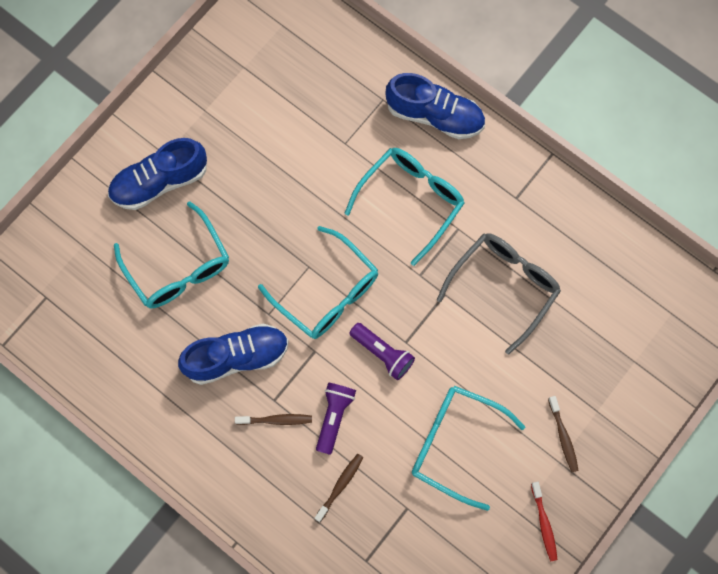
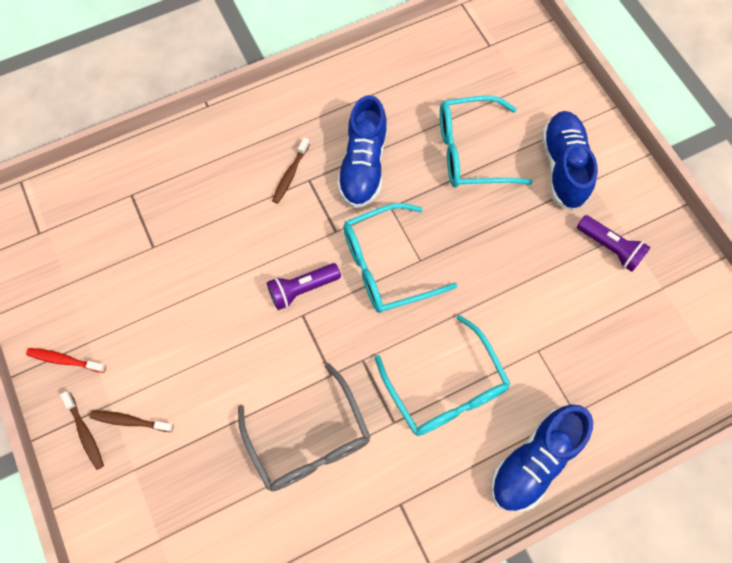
camera: 115 degrees right, 5 degrees down
(334, 417) = (267, 222): purple flashlight -> purple flashlight (609, 248)
(340, 485) = (205, 201): brown toothbrush -> brown toothbrush (85, 433)
(455, 444) = (183, 315): turquoise glasses -> none

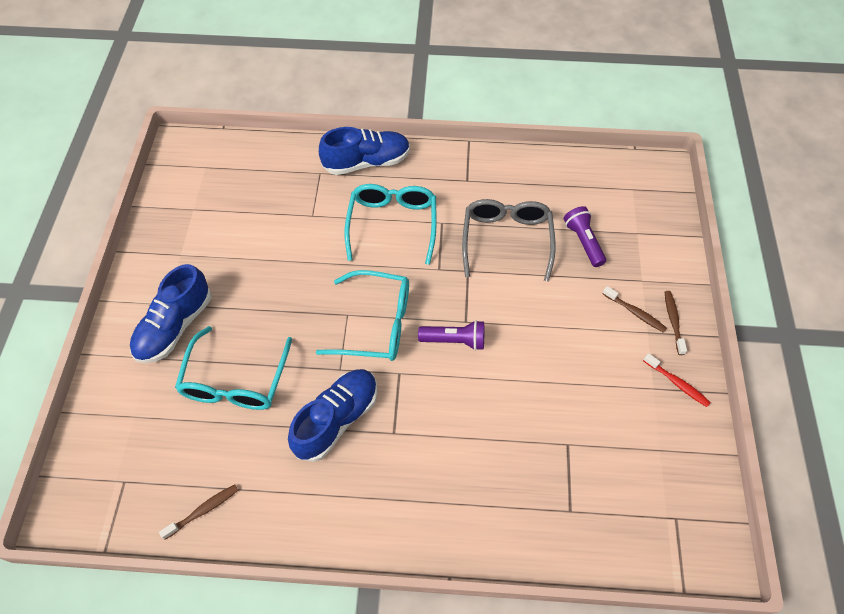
camera: 150 degrees left, 10 degrees down
(290, 174) = (407, 447): brown toothbrush -> brown toothbrush (203, 510)
(471, 151) = (235, 381): turquoise glasses -> turquoise glasses turned 75 degrees clockwise
(609, 248) = (201, 251): purple flashlight -> purple flashlight (583, 242)

